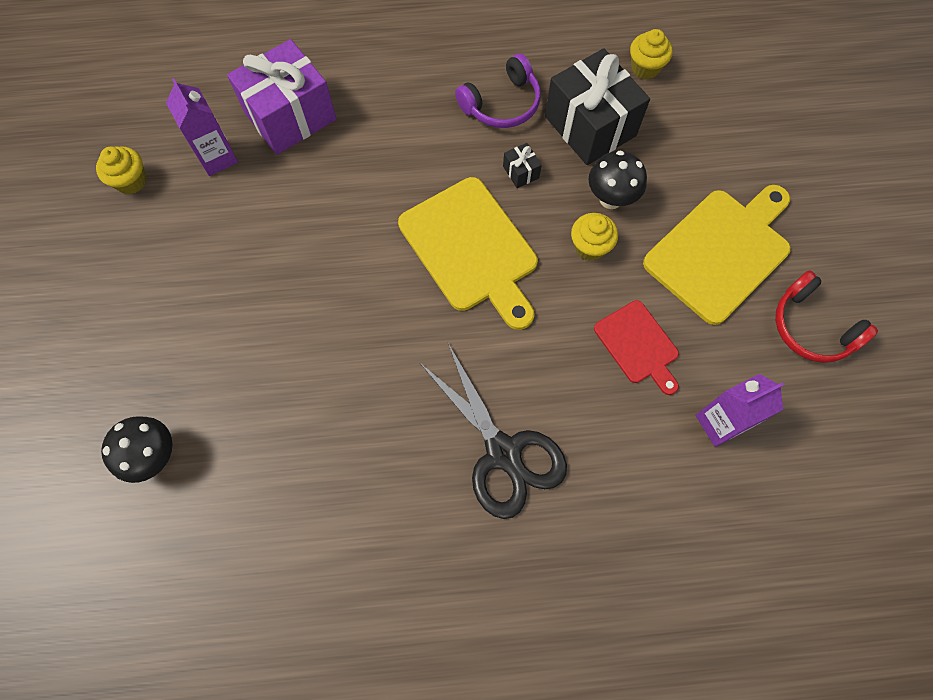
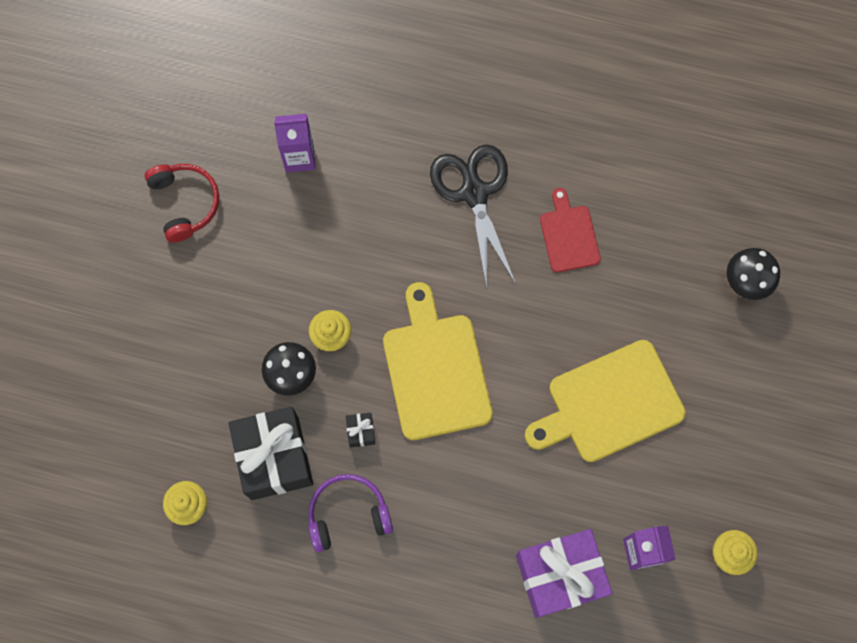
camera: 160 degrees left, 5 degrees up
(638, 345) = (332, 237): red cutting board -> red cutting board (569, 235)
(721, 252) = (222, 291): yellow cutting board -> yellow cutting board (609, 403)

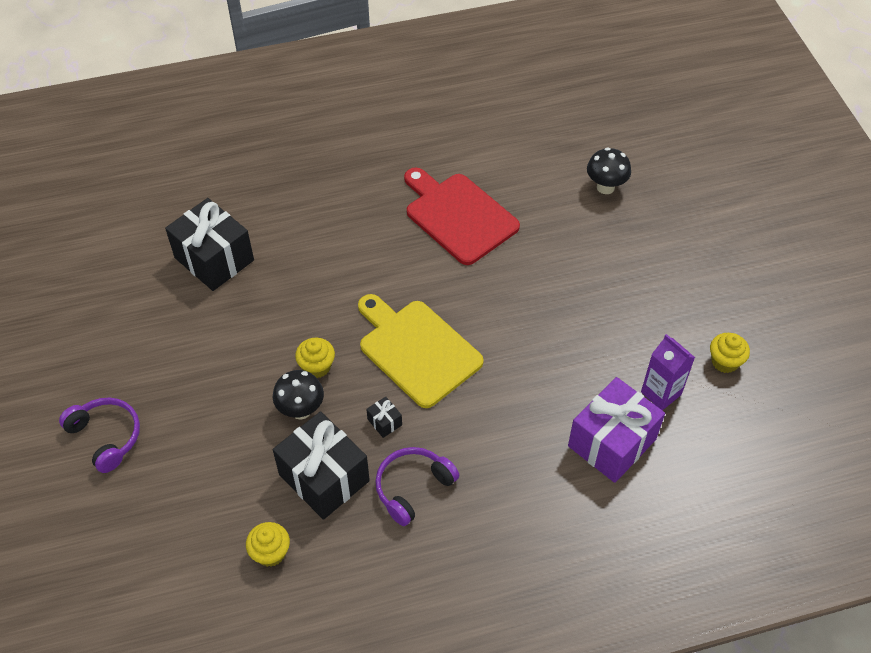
camera: 30 degrees left, 20 degrees down
(106, 305) = (106, 436): none -> purple headphones
(185, 203) = (135, 332): red headphones -> none
(299, 157) = (214, 259): purple carton -> black gift
(474, 193) = (369, 221): black scissors -> none
(569, 235) = (458, 216): red cutting board -> red cutting board, size x1.77
(609, 403) = (565, 307): yellow cutting board -> none

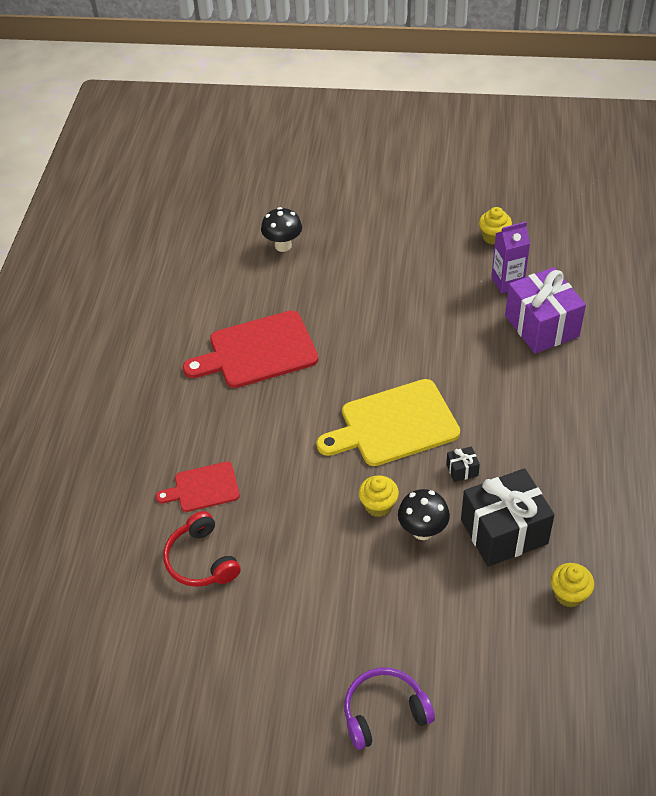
camera: 65 degrees left, 5 degrees down
(214, 259) = (201, 560): black gift -> red headphones
(287, 233) = (203, 488): none -> red cutting board
(412, 487) = (537, 468): purple headphones -> none

